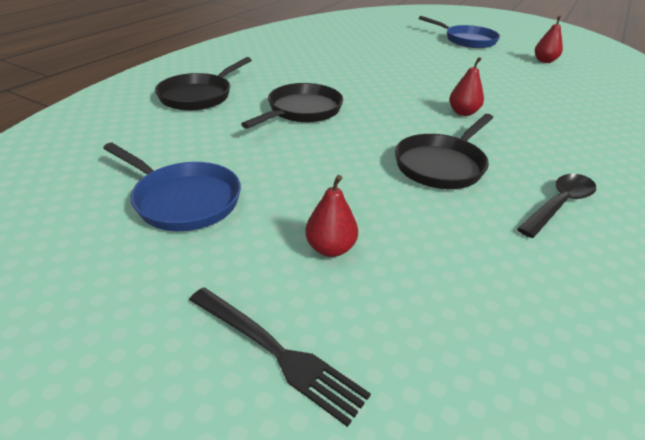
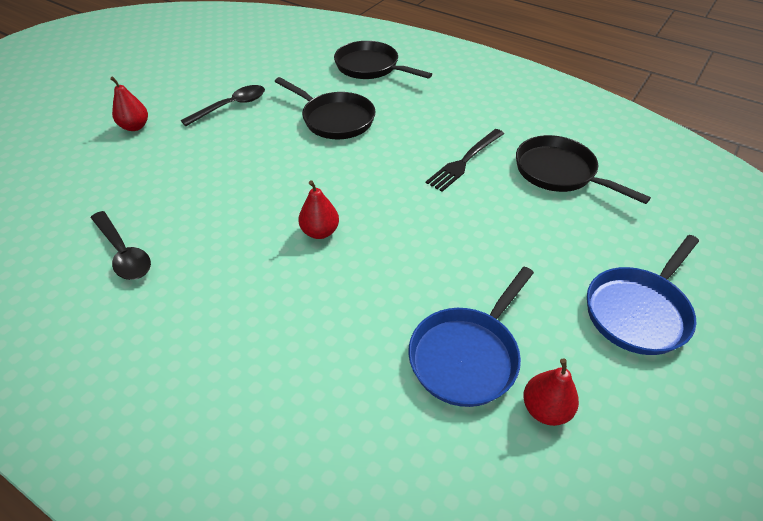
camera: 95 degrees right, 10 degrees up
(183, 200) = (209, 74): blue pan -> blue pan (467, 355)
(275, 172) = (231, 106): none -> black spoon
(277, 352) = (72, 109): black fork -> black fork (464, 161)
(441, 165) = (212, 192): black pan -> black pan (559, 172)

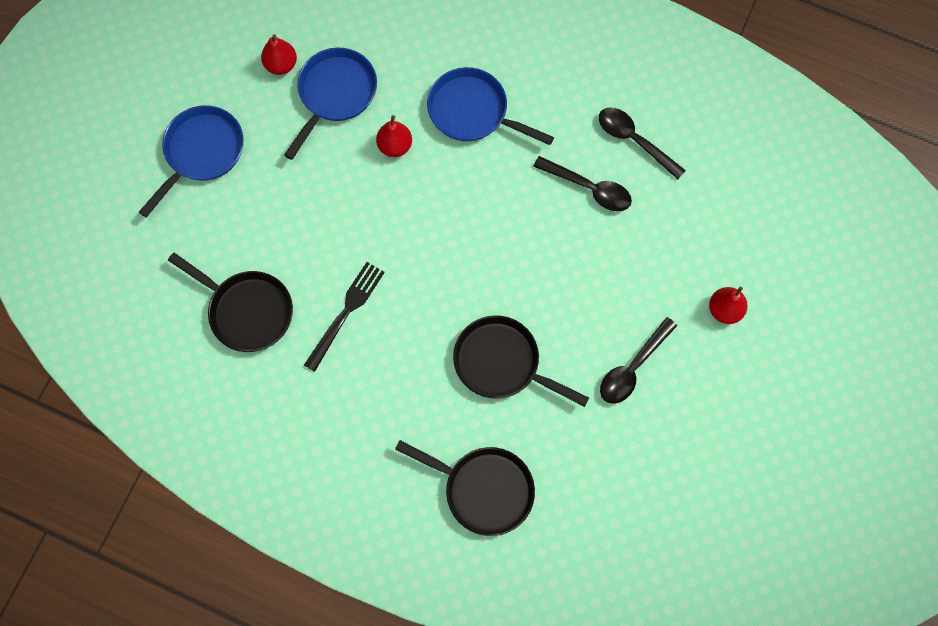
camera: 170 degrees right, 25 degrees up
(198, 219) = (589, 188): none -> black spoon
(293, 308) = (473, 111): none -> blue pan
(320, 232) = (472, 191): red pear -> red pear (395, 146)

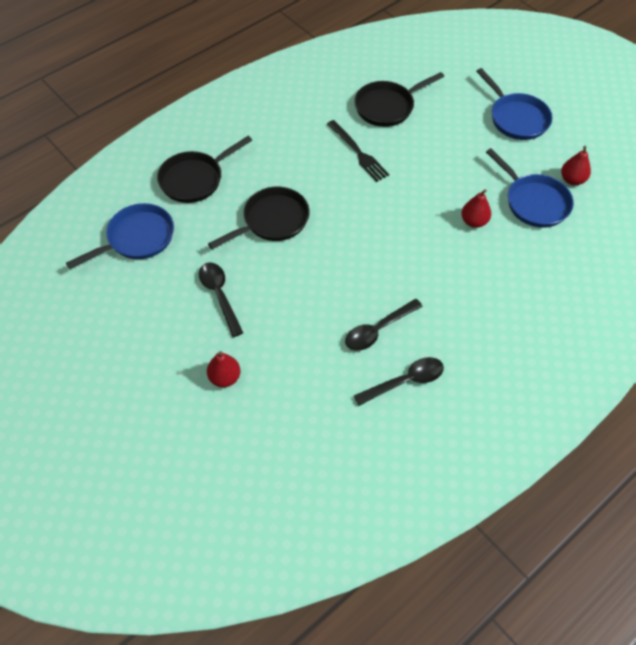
camera: 115 degrees right, 15 degrees down
(473, 111) = (482, 280): blue pan -> blue pan (137, 238)

